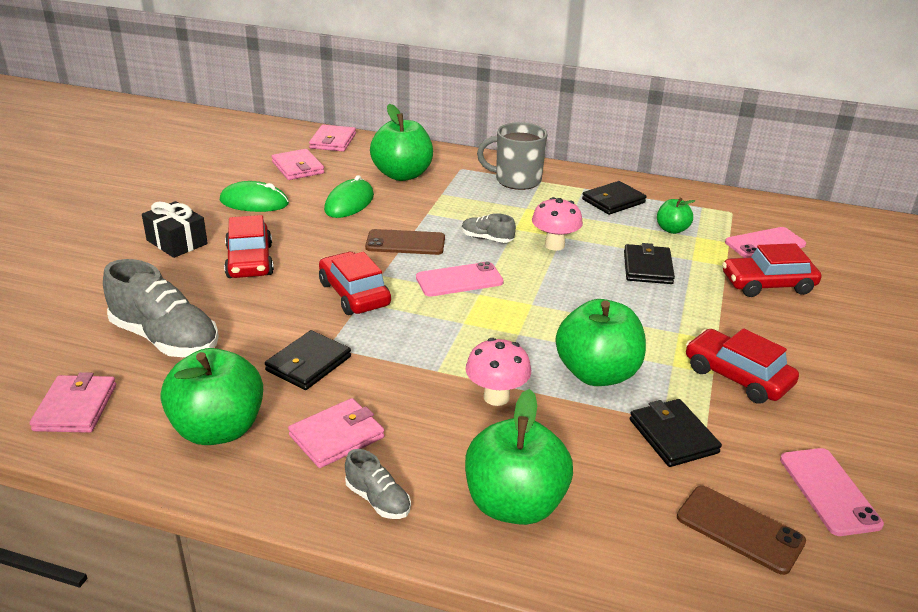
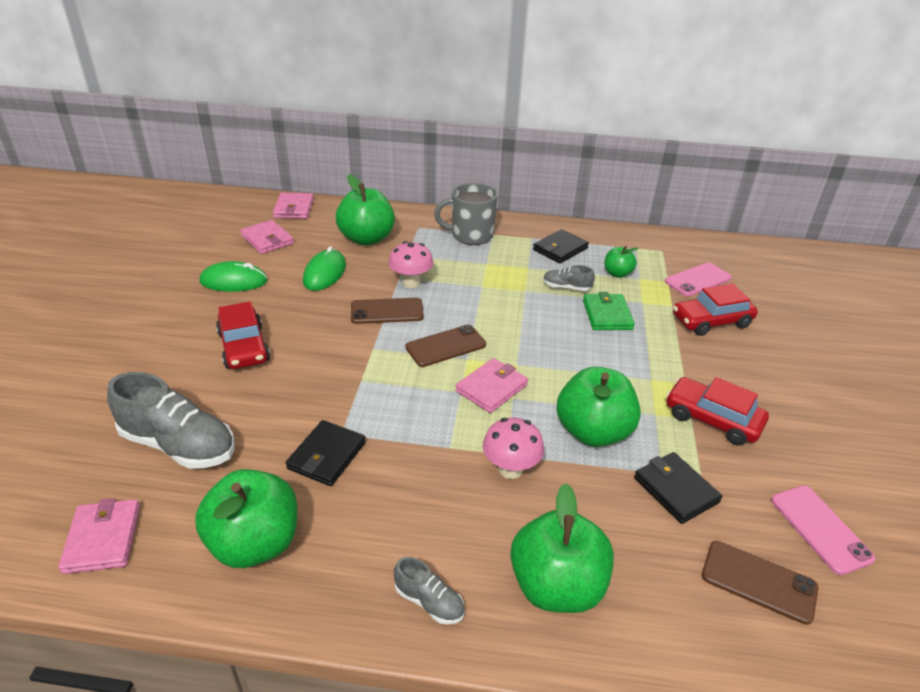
camera: 10 degrees left, 5 degrees up
(177, 242) = (167, 333): black gift -> none
(336, 436) = (373, 535): pink wallet -> pink wallet (491, 388)
(354, 294) = (352, 372): red car -> none
(459, 280) = (446, 346): pink phone -> brown phone
(487, 239) = (459, 299): grey shoe -> grey shoe (566, 287)
(554, 245) = (521, 300): pink mushroom -> pink mushroom (411, 283)
(647, 267) = (607, 315): black wallet -> green wallet

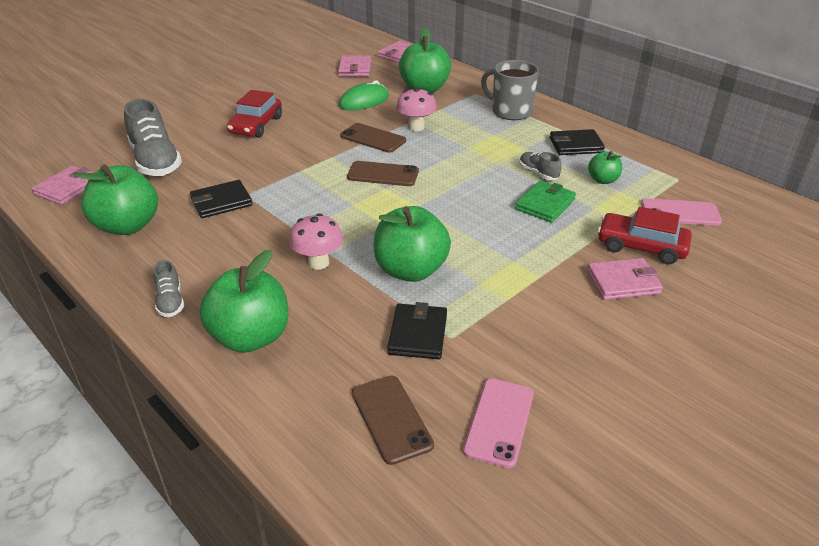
camera: 40 degrees right, 0 degrees up
(234, 281) = (300, 87): green mouse -> none
(491, 388) = (377, 212): pink wallet -> pink wallet (623, 282)
(712, 419) = (524, 309): red car -> none

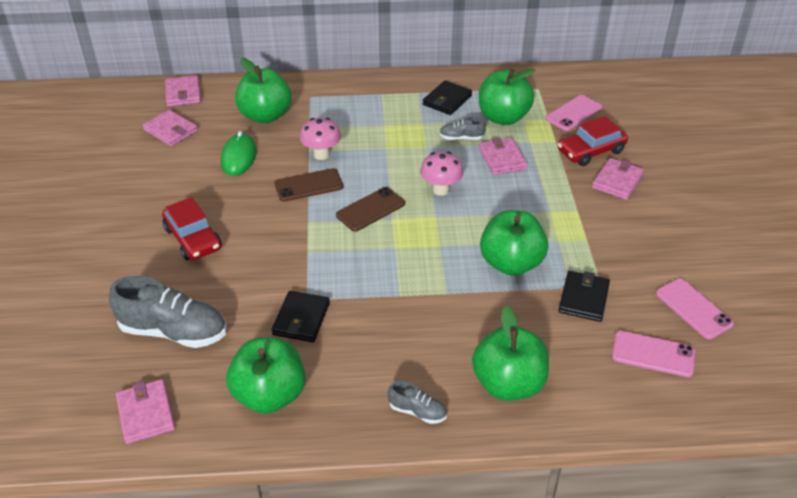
camera: 50 degrees left, 5 degrees up
(318, 262) = (452, 304): pink mushroom -> pink mushroom (440, 190)
(391, 419) = (653, 354): brown phone -> pink phone
(417, 334) = (583, 298): black wallet -> black wallet turned 60 degrees clockwise
(510, 111) = (362, 98): grey mug -> none
(545, 204) = (502, 159): green wallet -> pink wallet
(603, 180) = (503, 117): green apple -> green apple, size x1.93

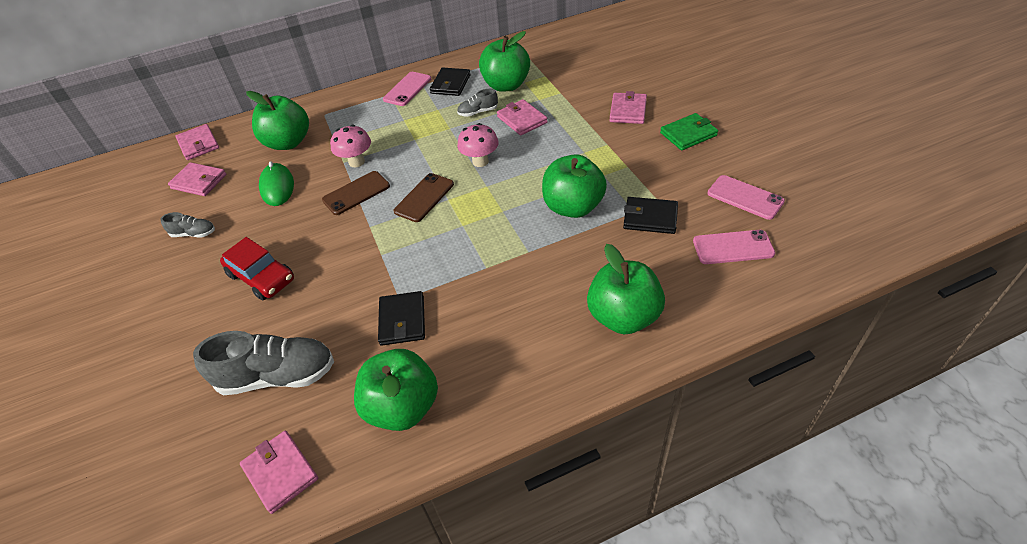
camera: 15 degrees left, 5 degrees up
(417, 411) = (553, 372): grey shoe -> grey shoe (194, 234)
(573, 113) = (564, 66): pink phone -> pink phone (407, 89)
(583, 298) = (650, 218): black wallet -> black wallet turned 75 degrees counterclockwise
(591, 151) = (594, 92): red car -> none
(668, 225) = (688, 134): none -> green wallet

